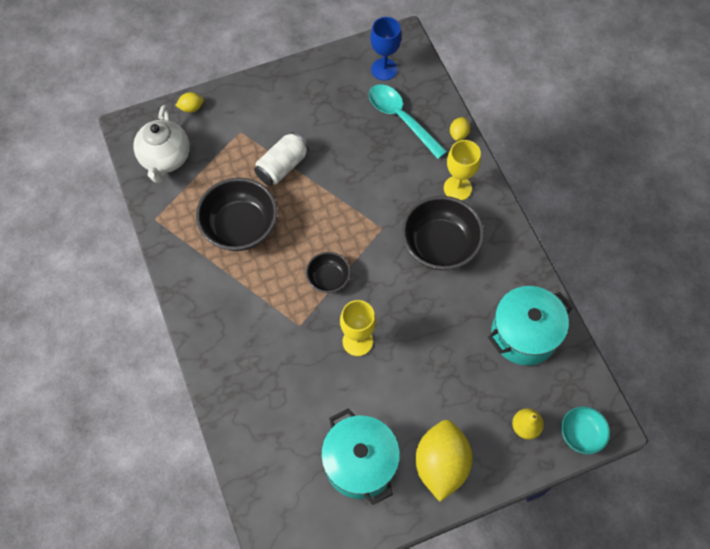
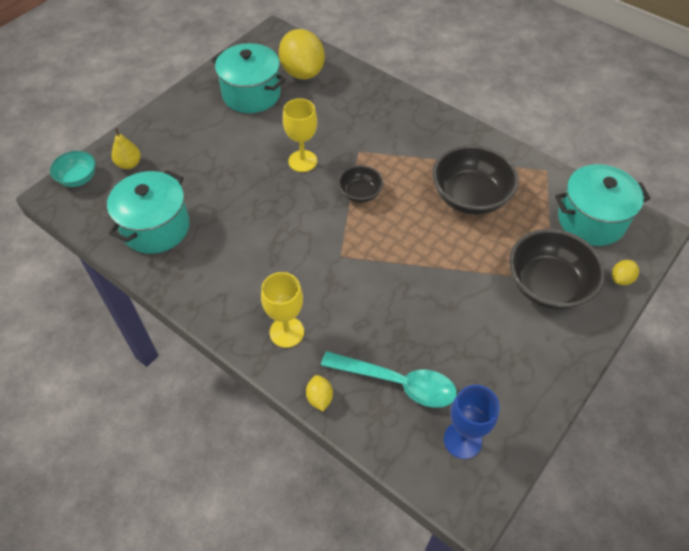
camera: 150 degrees right, 10 degrees down
(165, 159) = (591, 220): white teapot -> turquoise pot
(282, 166) = (480, 266): white can -> none
(440, 245) = (274, 266): black bowl -> black bowl (547, 285)
(441, 464) = (189, 116): yellow lemon -> yellow lemon (302, 72)

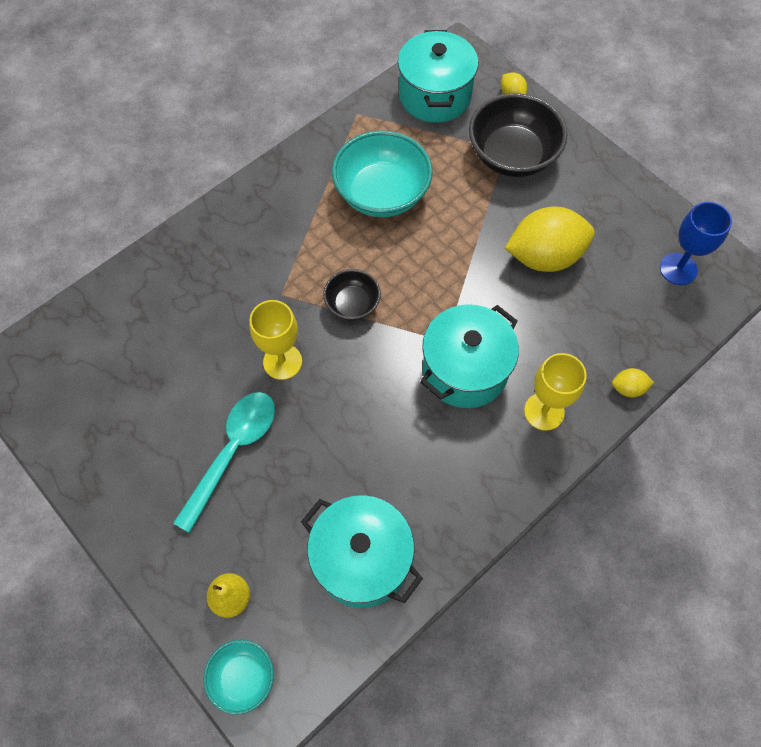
camera: 80 degrees left, 10 degrees up
(251, 94) = (131, 413): turquoise pot -> turquoise pot (465, 370)
(302, 72) = (106, 340): yellow lemon -> yellow lemon (544, 256)
(397, 383) = (614, 312): turquoise spoon -> turquoise spoon (232, 452)
(470, 197) = (382, 194): black bowl -> turquoise bowl

